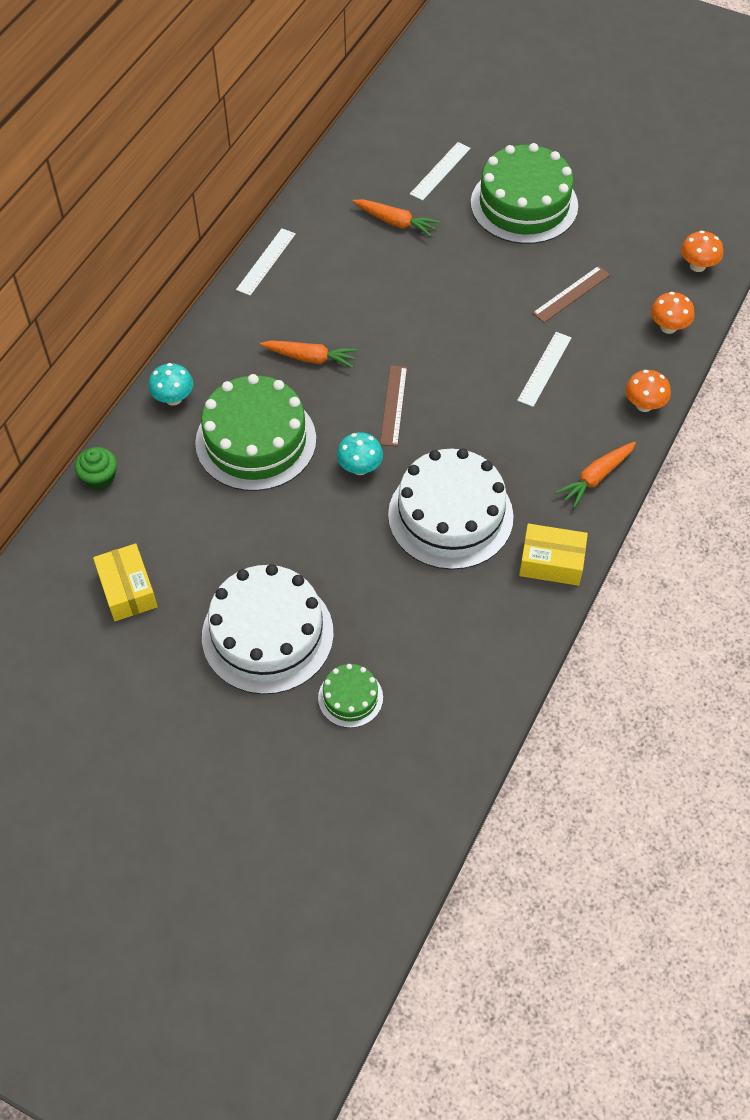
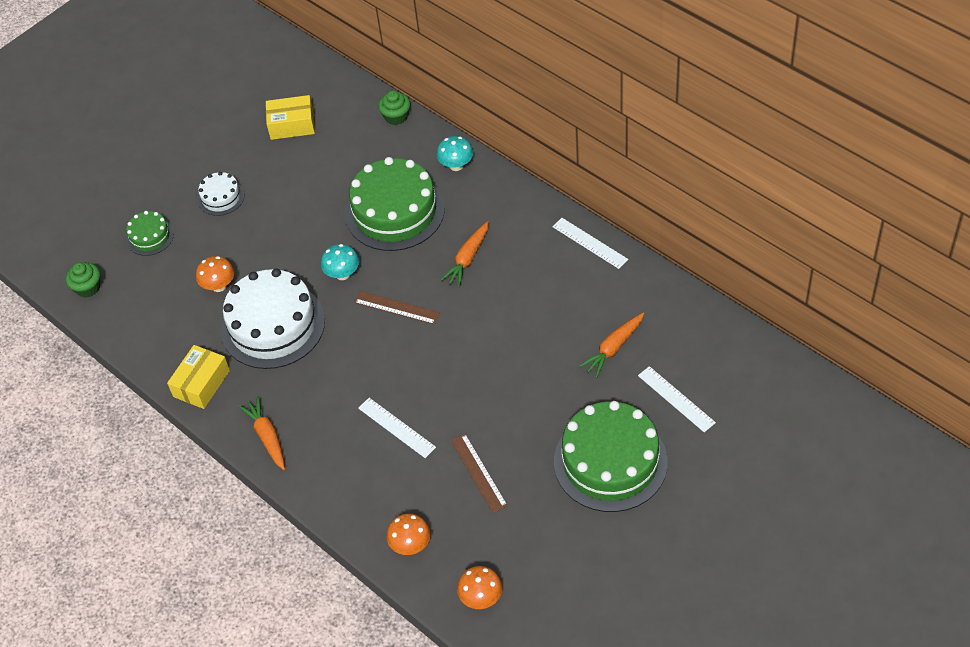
camera: 110 degrees right, 5 degrees down
(267, 634) = (221, 197): white cake -> white cake, size x0.48
(451, 743) = (88, 288): none -> green cupcake
(644, 405) = (328, 496): orange mushroom -> orange mushroom (219, 286)

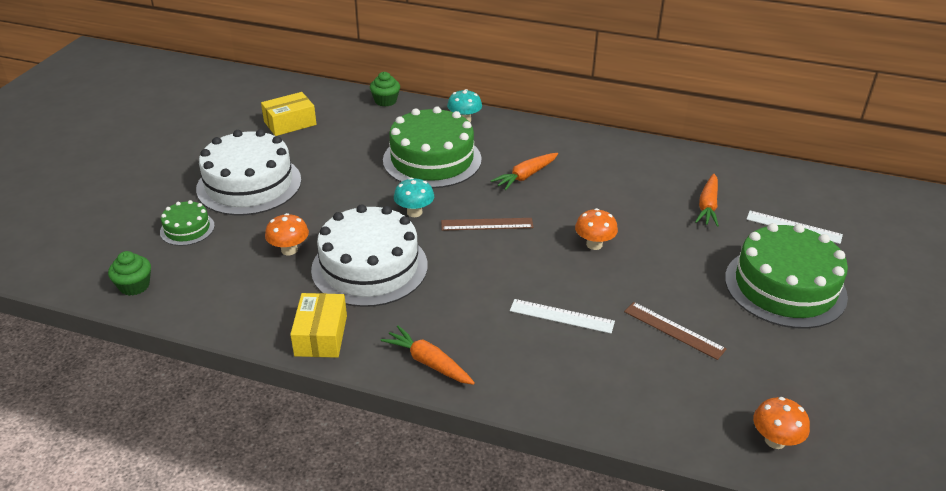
camera: 30 degrees left, 15 degrees down
(221, 197) = (249, 184): white cake -> white cake, size x2.08
(410, 545) = (661, 415): orange mushroom -> orange mushroom (594, 244)
(468, 259) = (525, 176): orange carrot -> orange carrot turned 45 degrees clockwise
(589, 243) = (622, 144): white ruler -> none

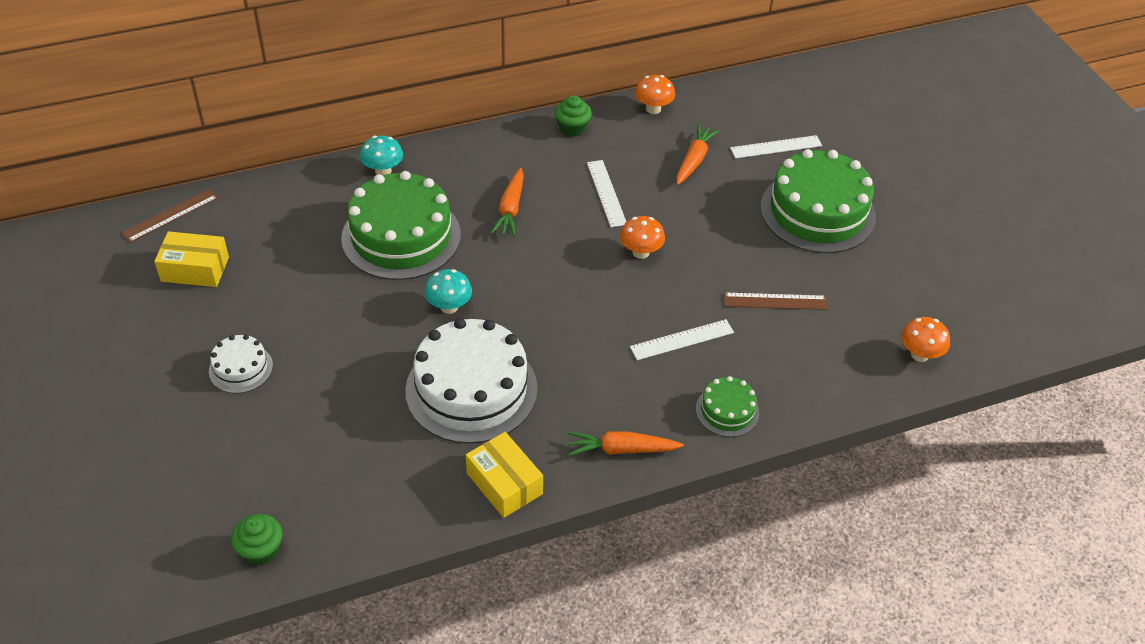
camera: 40 degrees left, 10 degrees up
(187, 229) = (237, 457): green cake -> green cake (727, 411)
(249, 184) = (241, 368): white cake -> white cake, size x0.48
(289, 250) = (373, 417): orange mushroom -> orange mushroom (653, 109)
(290, 123) = (195, 269): yellow box -> yellow box turned 75 degrees clockwise
(385, 101) = (271, 186): green cupcake -> green cupcake (572, 128)
(487, 224) = (529, 282): brown ruler -> brown ruler (170, 215)
(609, 197) = (606, 193): none -> white ruler
(707, 206) = (694, 160): orange carrot -> orange carrot turned 135 degrees counterclockwise

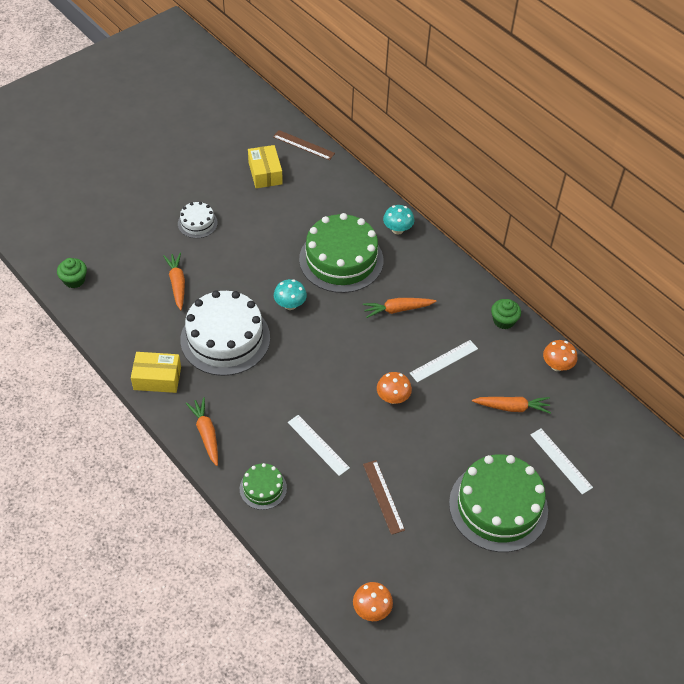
camera: 70 degrees right, 5 degrees up
(343, 420) = (177, 284): none -> orange carrot
(504, 483) = (157, 378): yellow box -> yellow box turned 60 degrees clockwise

